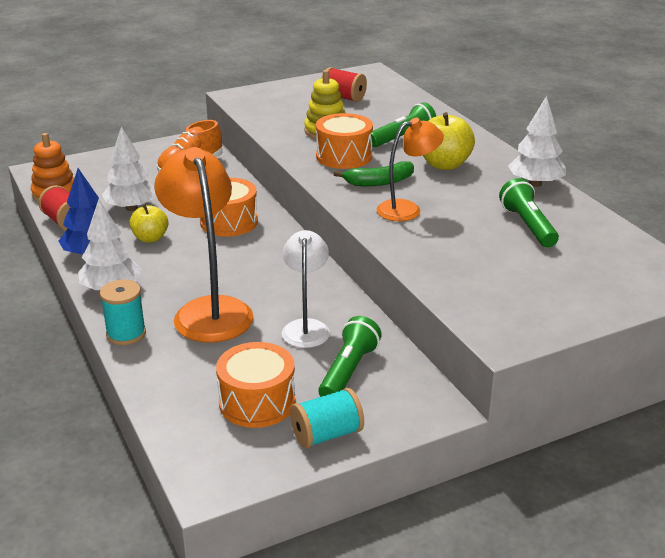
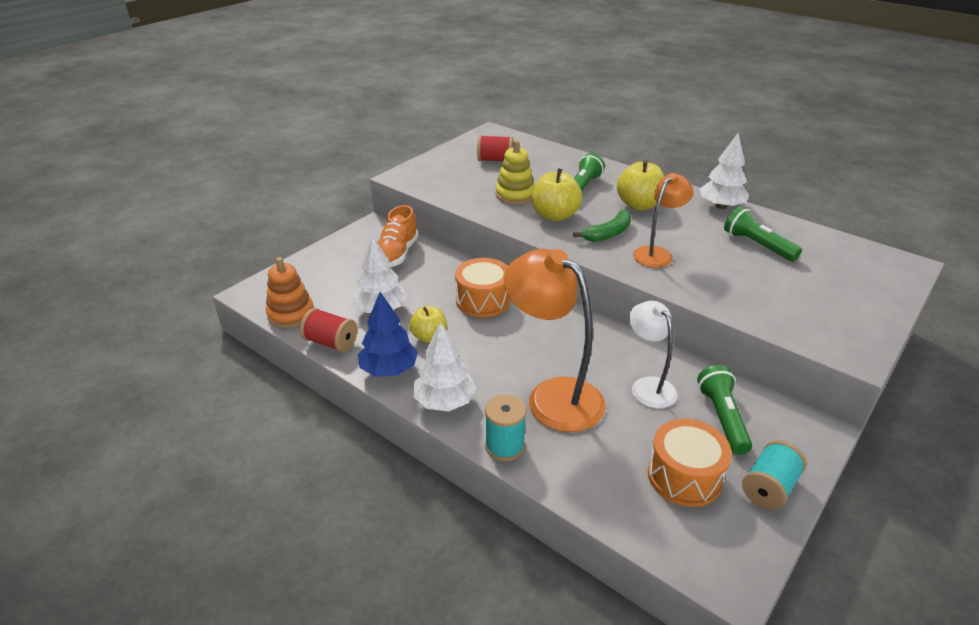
camera: 25 degrees left, 5 degrees up
(344, 156) = (555, 216): orange drum -> yellow apple

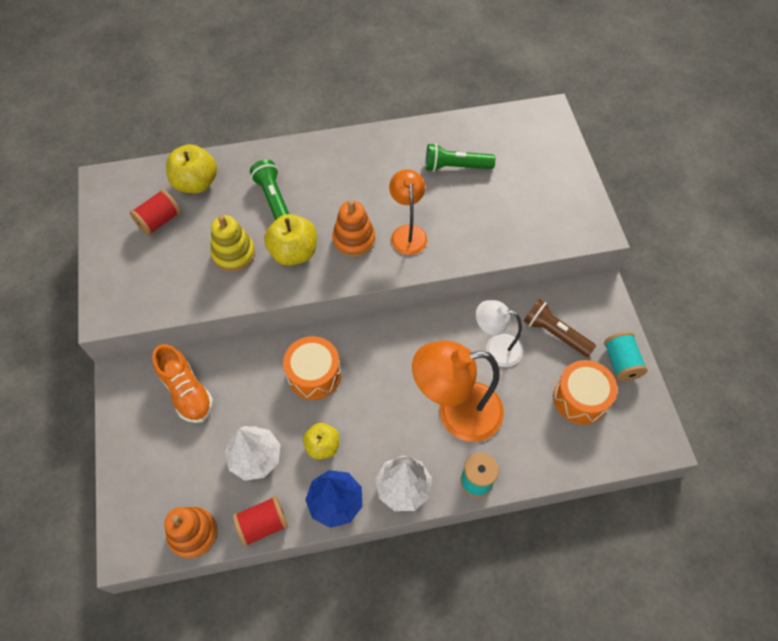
camera: 50 degrees left, 25 degrees up
(608, 233) = (354, 239): green banana -> orange stacking toy
(639, 205) = (337, 185): yellow apple -> yellow apple (196, 183)
(721, 206) = (392, 139): white tree -> none
(722, 418) = (555, 333): green flashlight -> brown flashlight

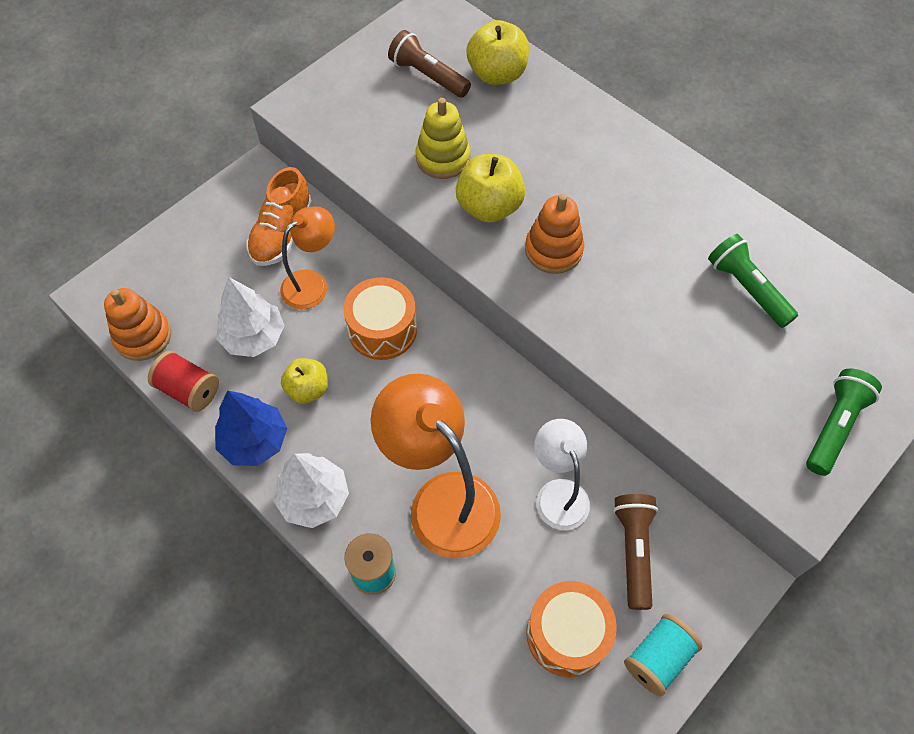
camera: 55 degrees right, 0 degrees up
(159, 221) = (428, 76): red spool -> brown flashlight
(273, 199) = (538, 148): green flashlight -> green flashlight (834, 426)
(407, 233) = (609, 296): orange lamp -> orange lamp (312, 283)

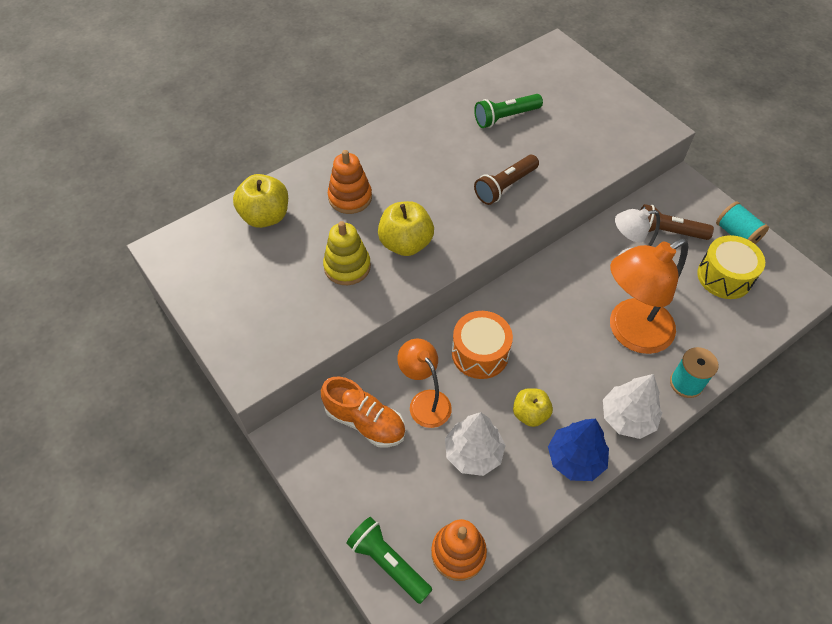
camera: 80 degrees left, 5 degrees down
(189, 390) = (521, 511): red spool -> none
(428, 76) = (250, 264): brown flashlight -> brown flashlight (505, 186)
(553, 250) = (455, 211): orange stacking toy -> orange stacking toy (350, 197)
(567, 634) = (724, 276): orange drum -> yellow drum
(834, 426) = (610, 103): green flashlight -> green flashlight (388, 562)

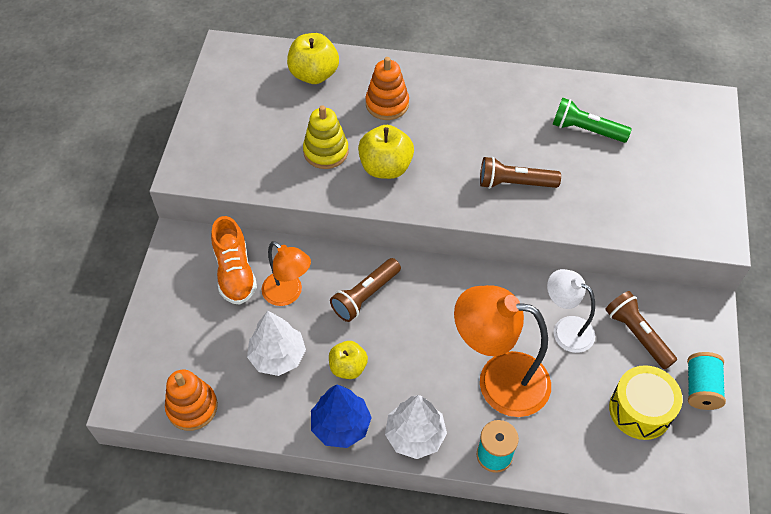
camera: 45 degrees right, 0 degrees up
(388, 562) = (145, 371): green flashlight -> none
(425, 401) = (288, 294): orange lamp -> orange lamp turned 120 degrees clockwise
(480, 353) = (365, 296): orange drum -> brown flashlight

